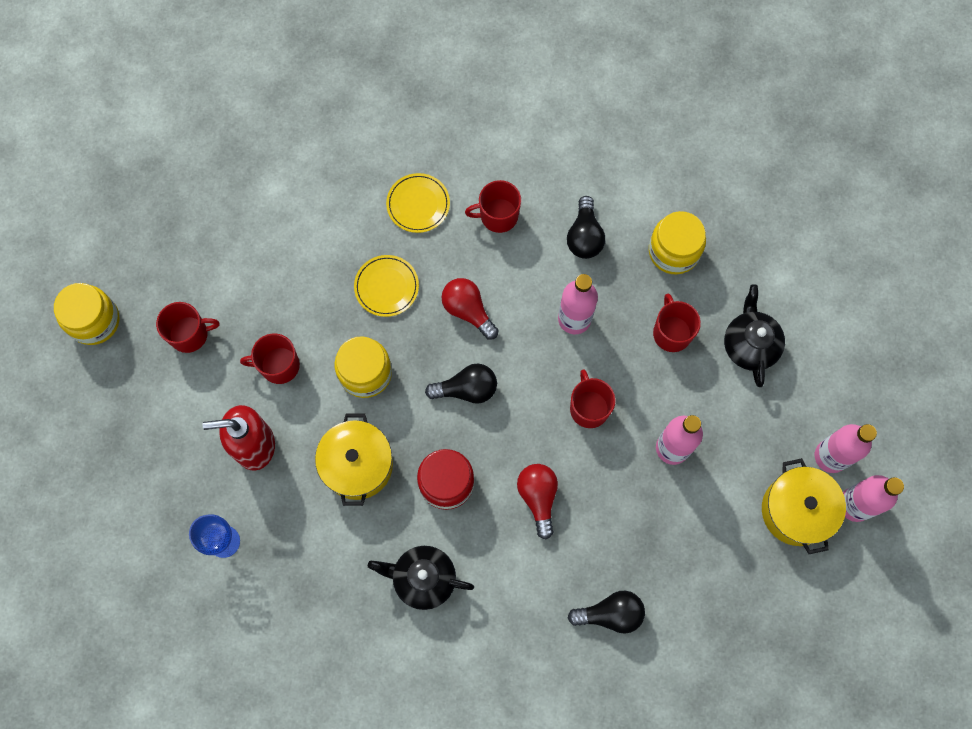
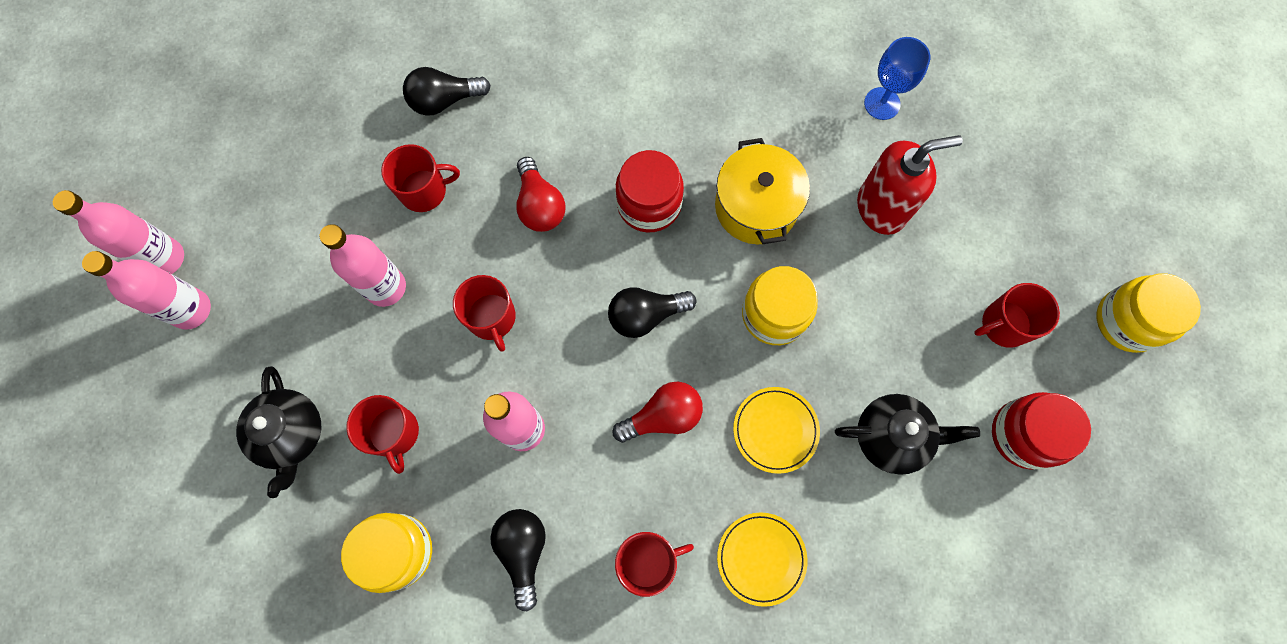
camera: 170 degrees right, 0 degrees up
(205, 253) = (1024, 434): none -> red jar
(279, 365) = (882, 305): red mug -> red mug (424, 191)
(423, 578) = (655, 102): black teapot -> black teapot (892, 437)
(468, 310) = (663, 416): red light bulb -> red light bulb turned 60 degrees counterclockwise
(796, 510) = (235, 240): yellow pot -> none

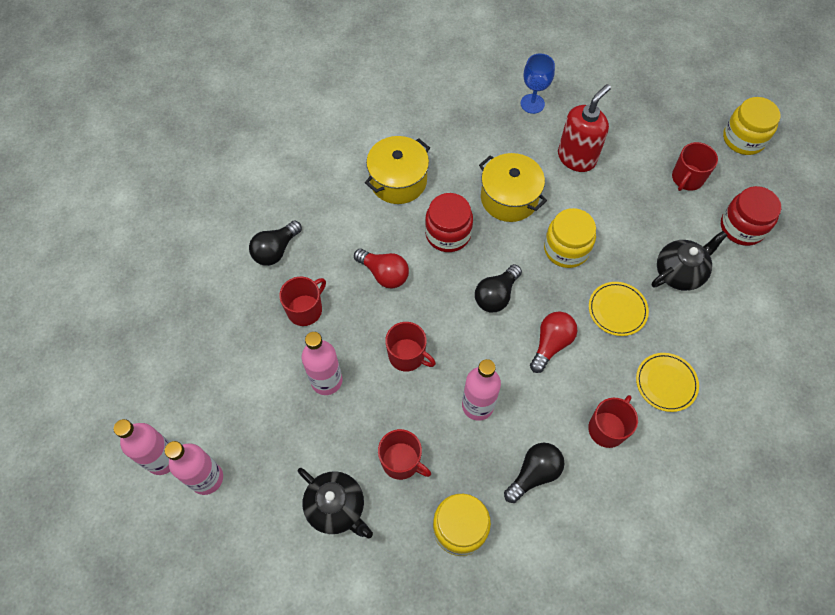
camera: 35 degrees left, 10 degrees down
(523, 551) = (534, 474): black light bulb -> black light bulb turned 90 degrees clockwise
(642, 102) = (398, 181): none -> yellow pot

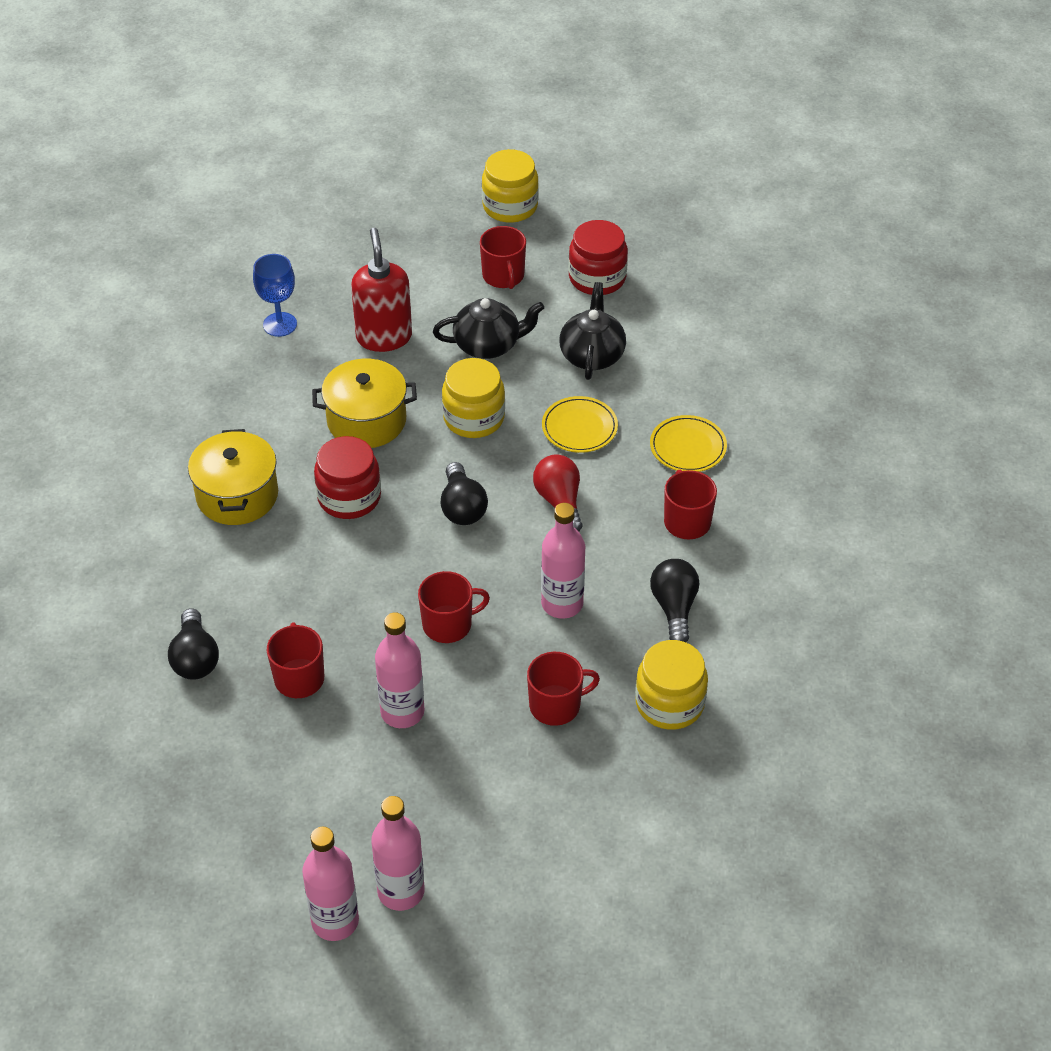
camera: 50 degrees left, 15 degrees down
(337, 507) = (549, 792): black teapot -> black teapot (488, 345)
(384, 274) = (334, 581): red light bulb -> none

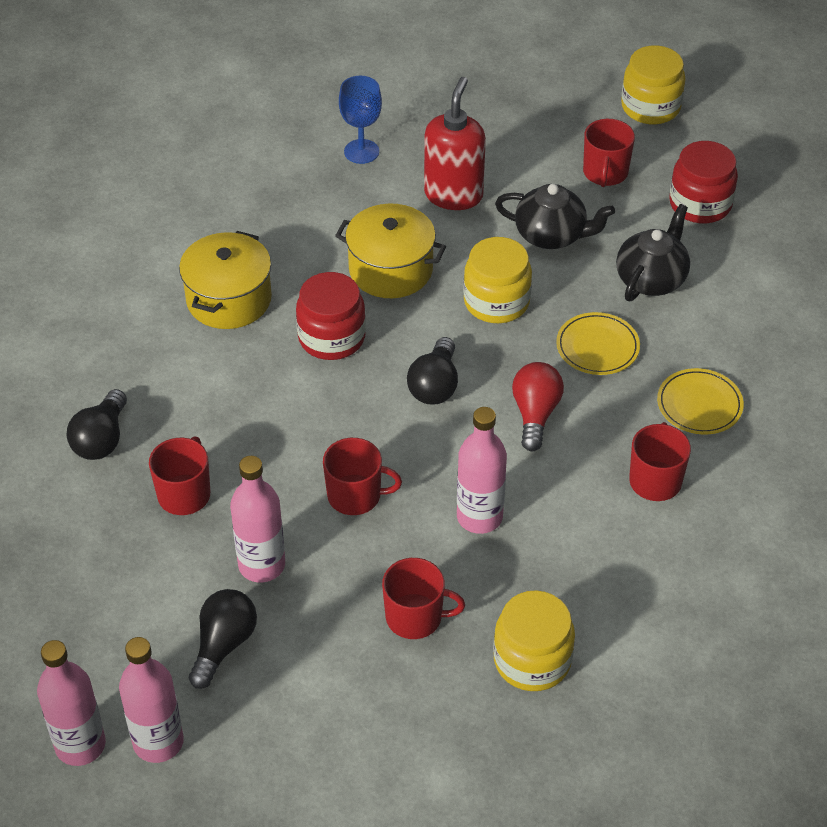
camera: 25 degrees right, 0 degrees up
(674, 608) = (592, 564): black light bulb -> black light bulb (223, 645)

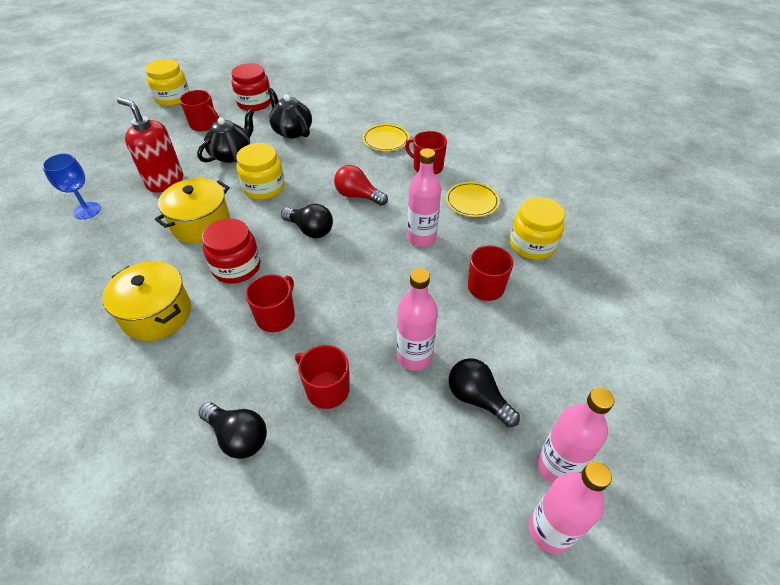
camera: 70 degrees left, 0 degrees up
(355, 496) = (378, 290): red mug -> red mug (276, 316)
(597, 347) = (325, 161): yellow plate -> yellow plate (472, 201)

